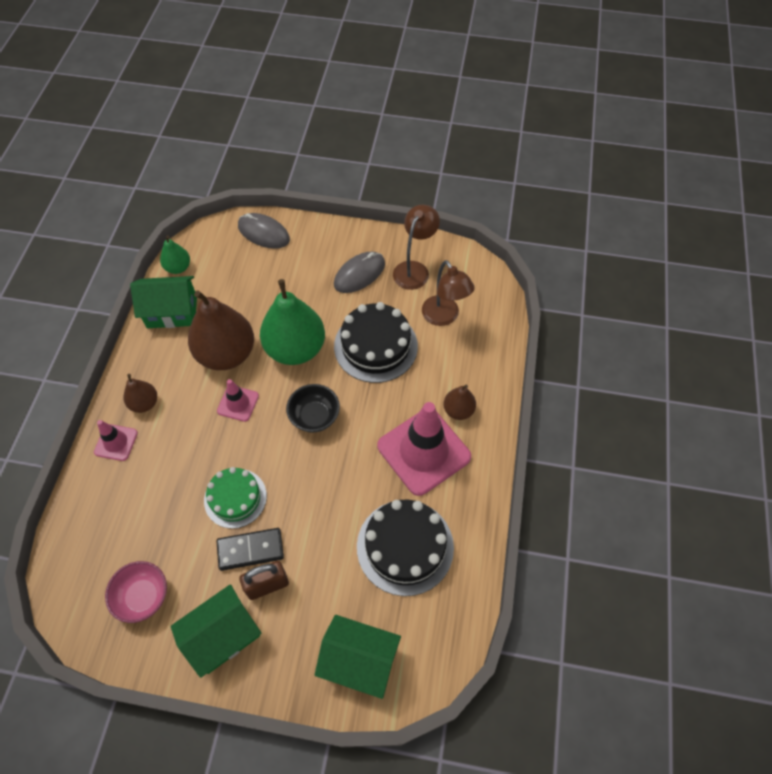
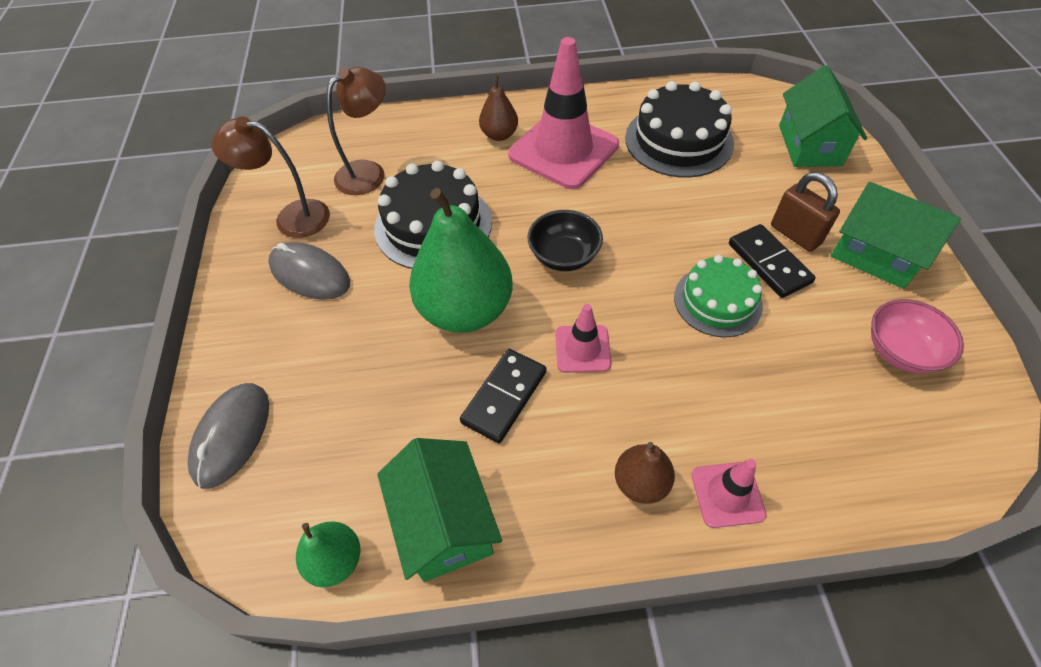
camera: 105 degrees left, 5 degrees down
(226, 354) = (504, 397): brown pear -> black domino

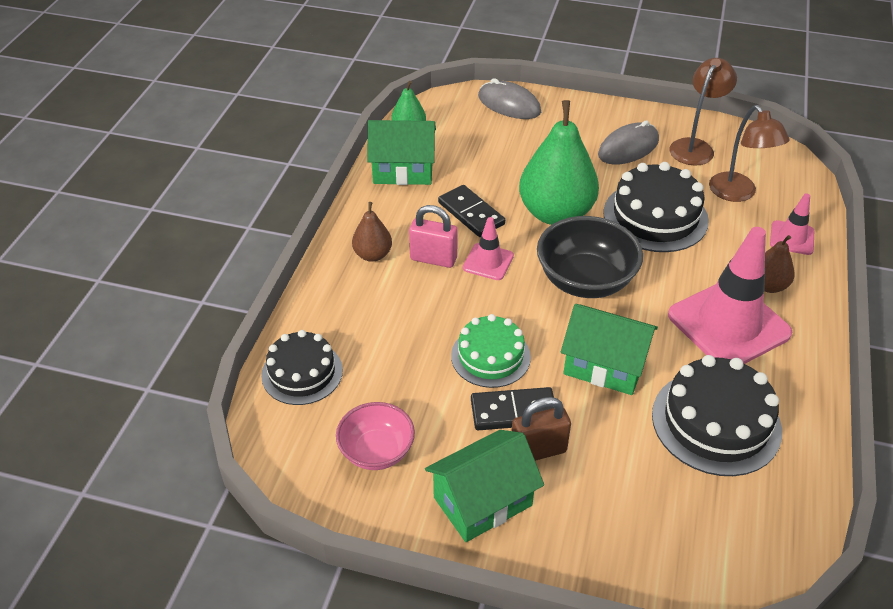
camera: 110 degrees right, 10 degrees down
(564, 256) = (585, 280): black bowl -> black bowl, size x1.56
(608, 407) = (433, 259): none -> pink padlock
(727, 494) = (338, 291): pink traffic cone -> pink traffic cone (792, 238)
(809, 145) = (668, 543): green house -> green house (604, 365)
(873, 471) = (302, 373): none -> black cake

